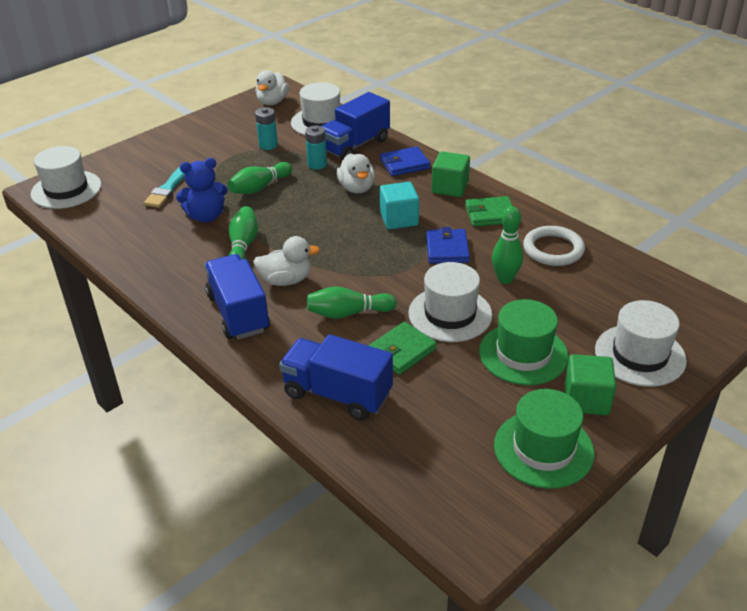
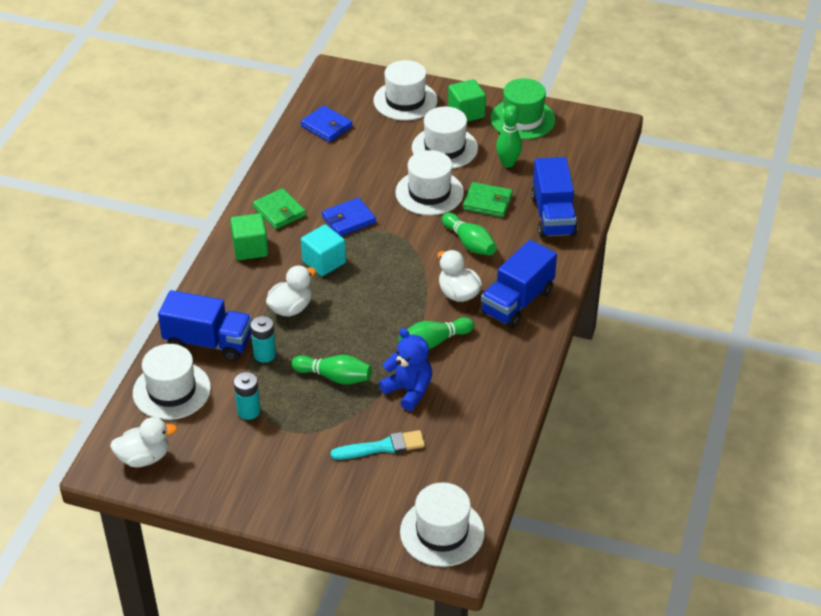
camera: 120 degrees left, 5 degrees up
(404, 164) = (225, 292): blue wallet -> blue wallet (326, 126)
(505, 279) = (366, 178): green bowling pin -> green bowling pin (508, 163)
(523, 354) = (444, 148): green hat -> white hat
(553, 249) = (308, 165): white ring -> none

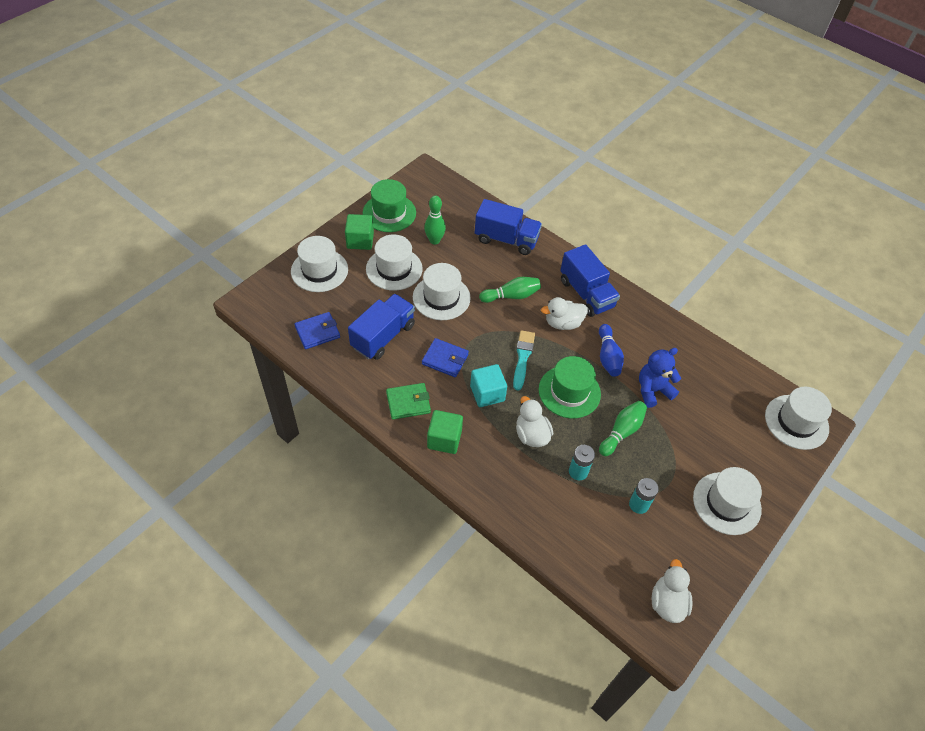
camera: 70 degrees left, 10 degrees up
(171, 390) = (595, 556): white hat -> white hat (726, 503)
(208, 342) = (547, 508): blue truck -> blue truck (383, 336)
(348, 220) = (445, 359): blue wallet -> blue wallet turned 60 degrees counterclockwise
(364, 322) = (569, 392): none -> green hat
(382, 447) = (705, 427): turquoise brush -> turquoise brush (523, 357)
(434, 342) = (608, 356): green bowling pin -> blue bowling pin
(487, 202) = (471, 268): green wallet -> none

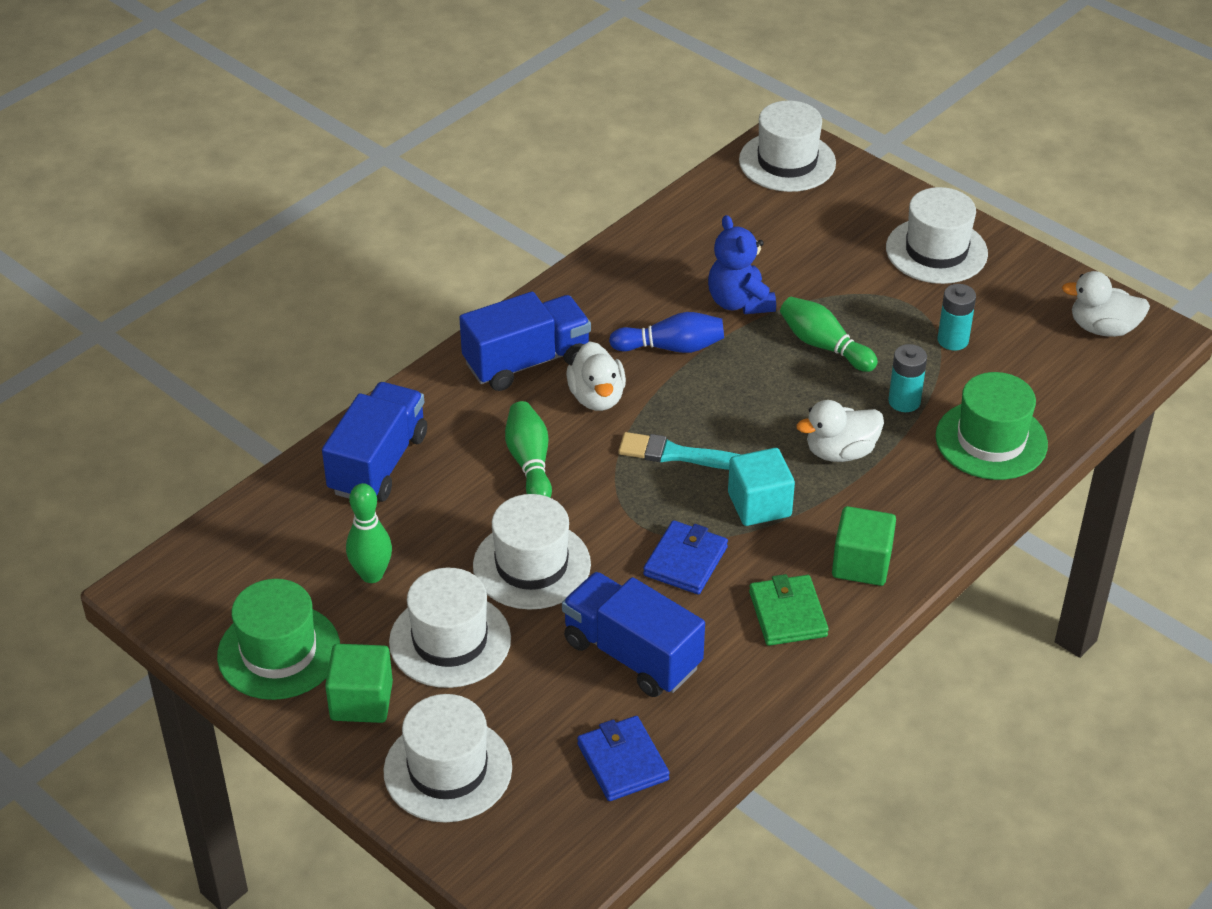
camera: 85 degrees left, 10 degrees down
(569, 392) = (748, 400): green hat -> green hat (991, 440)

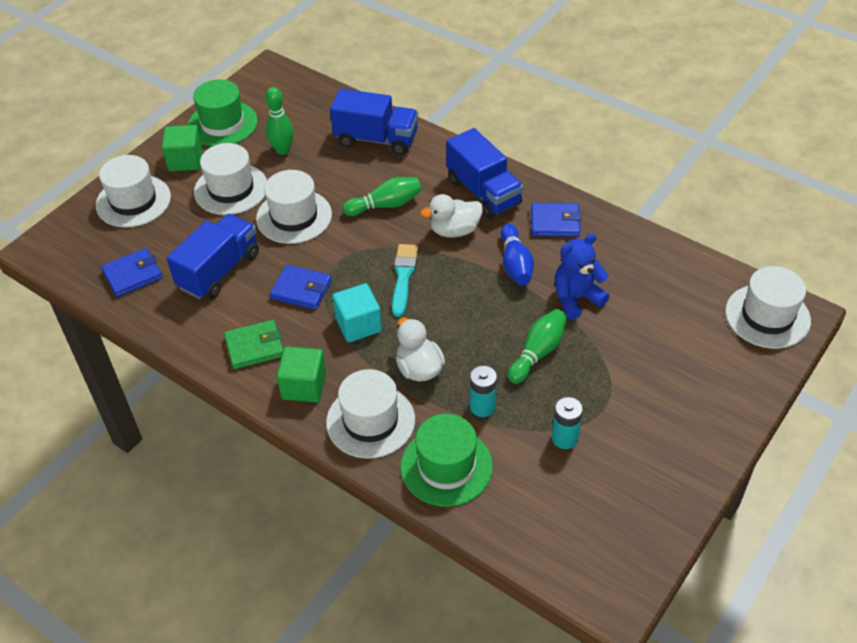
camera: 85 degrees right, 5 degrees up
(601, 303) = (555, 222): none -> blue wallet
(936, 251) = (681, 424): white hat -> white hat (370, 421)
(1103, 328) = (609, 554): white duck -> none

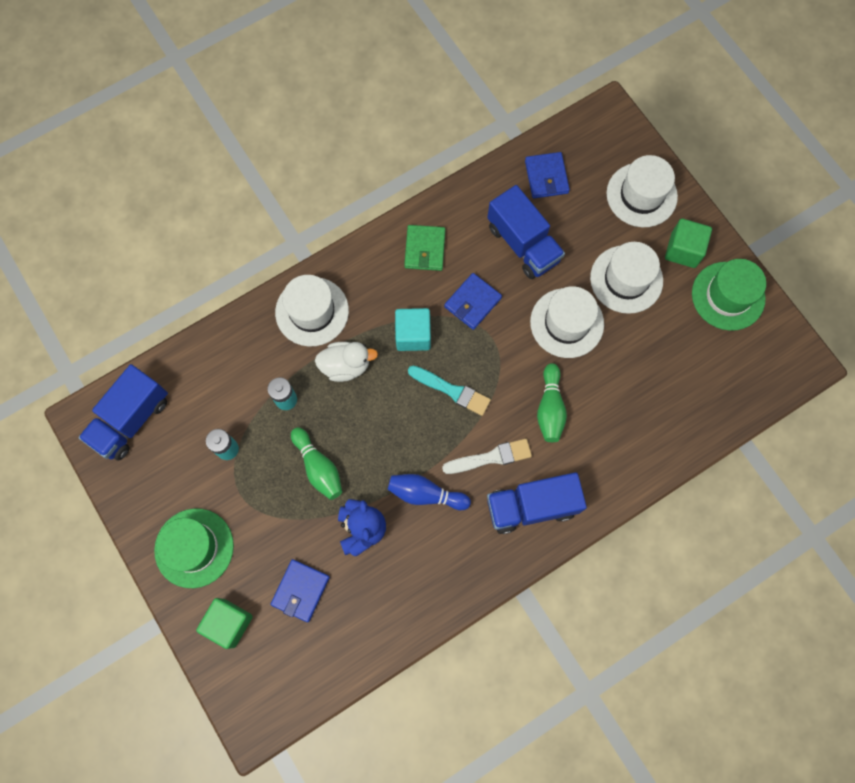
camera: 110 degrees right, 25 degrees up
(282, 150) = (666, 340): green bowling pin -> none
(304, 386) = (368, 274): green cube -> green cube (229, 623)
(376, 139) = (650, 433): blue truck -> blue truck (131, 419)
(446, 466) = (245, 351): green hat -> green hat (194, 548)
(454, 230) = (491, 457): white duck -> white brush
(555, 222) = (463, 555): blue wallet -> blue wallet (300, 591)
(767, 316) = (265, 692): white hat -> none

